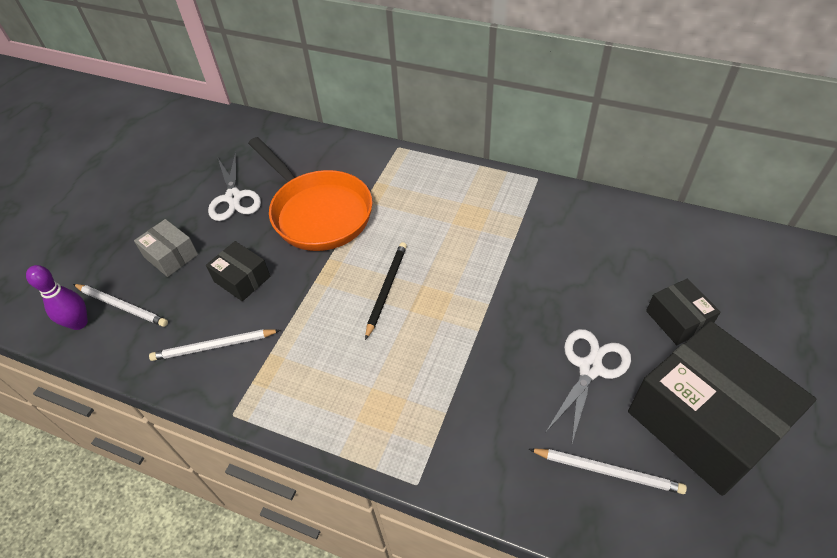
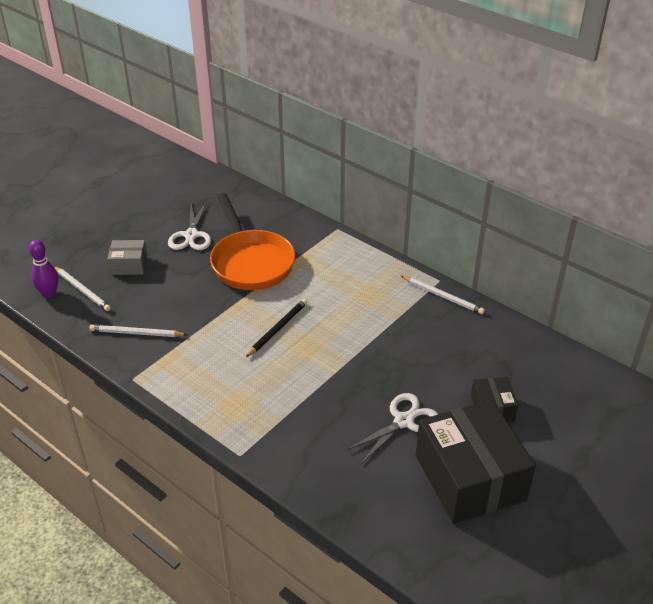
camera: 15 degrees right, 10 degrees down
(171, 256) = (129, 265): grey box -> grey box turned 60 degrees counterclockwise
(242, 279) = (174, 294): black box -> none
(608, 471) = (379, 486): white pencil -> white pencil (443, 296)

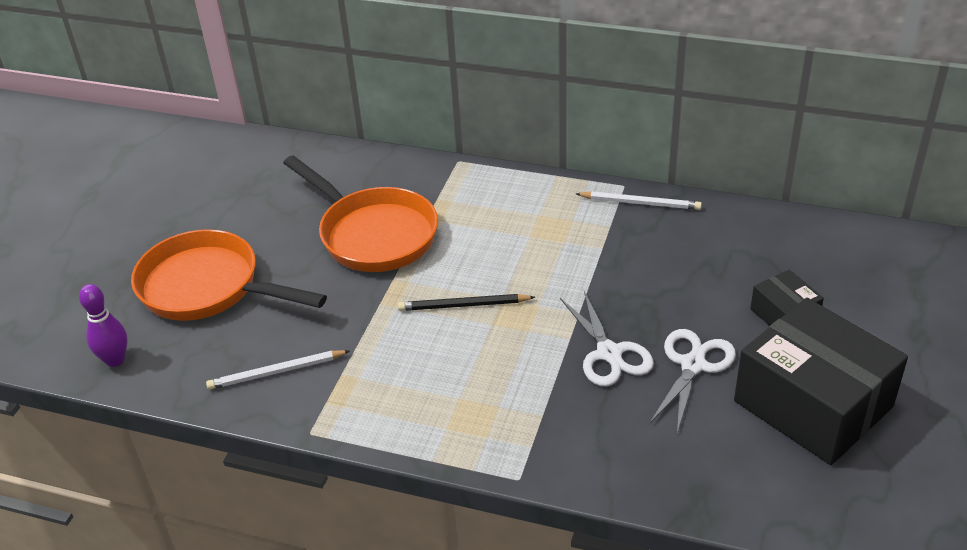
camera: 20 degrees left, 0 degrees up
(82, 290) = (161, 340): white pencil -> none
(129, 265) = (208, 287): grey box -> orange pan
(191, 235) = (270, 224): white scissors -> white scissors (609, 353)
(278, 329) = (463, 305): black pencil -> black pencil turned 105 degrees counterclockwise

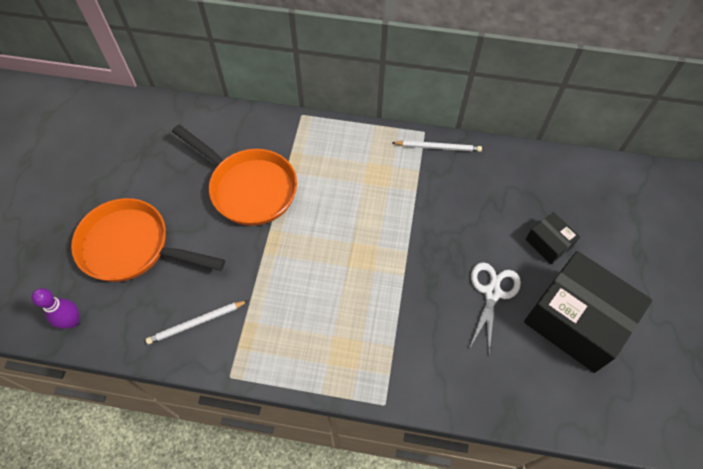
camera: 10 degrees left, 20 degrees up
(463, 305) = (324, 250): black pencil -> none
(609, 353) = (433, 286): white scissors -> none

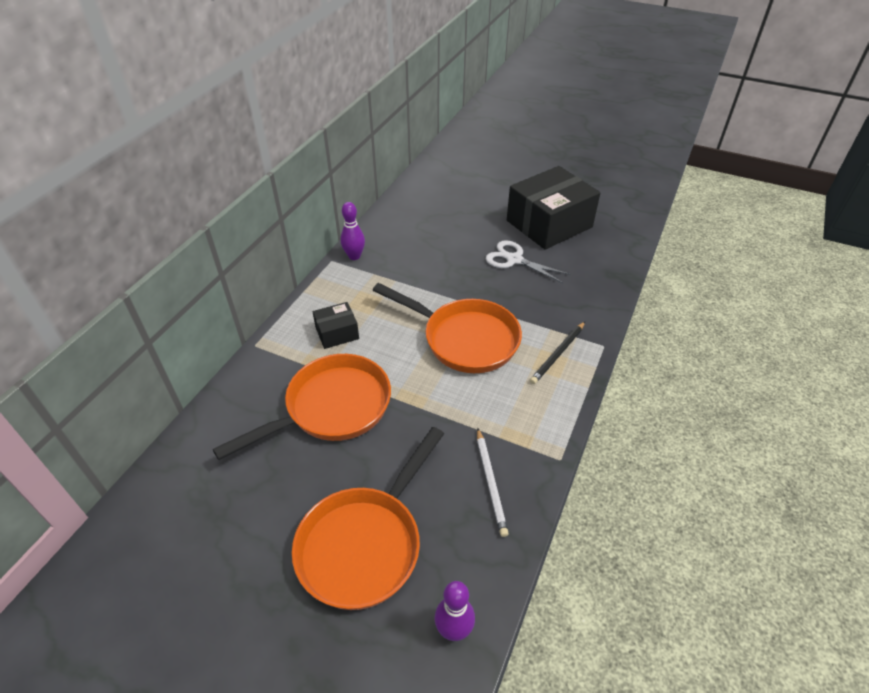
camera: 75 degrees left, 15 degrees down
(355, 268) = (464, 339): none -> orange pan
(359, 358) = (558, 354): none -> black pencil
(438, 147) = (354, 256): white pencil -> purple bowling pin
(548, 243) = (478, 219): black box -> black box (337, 333)

